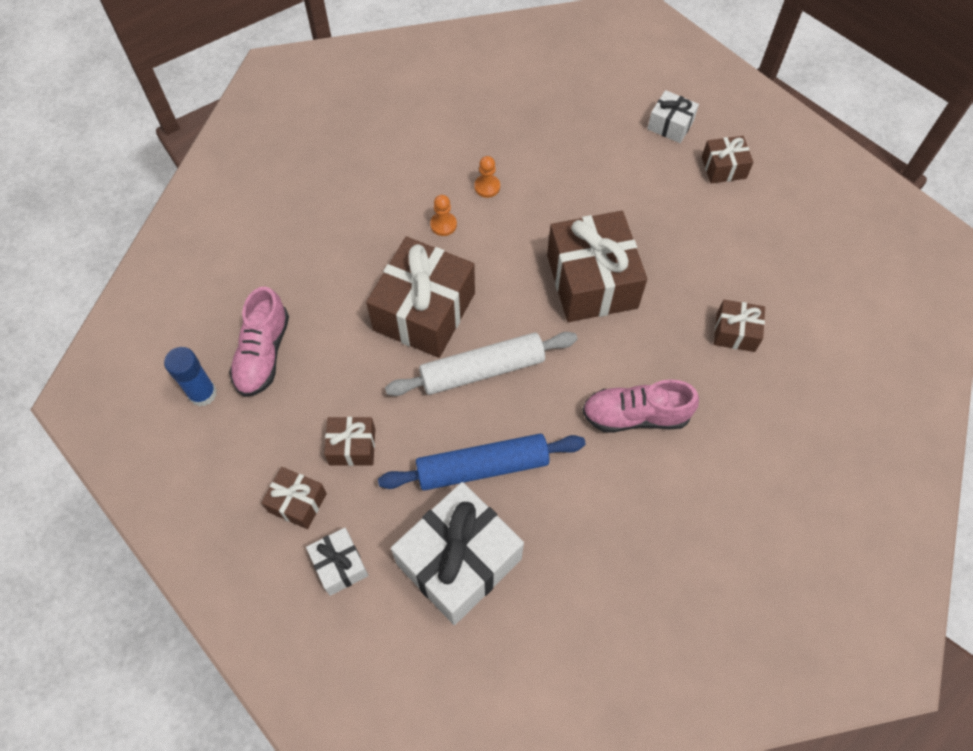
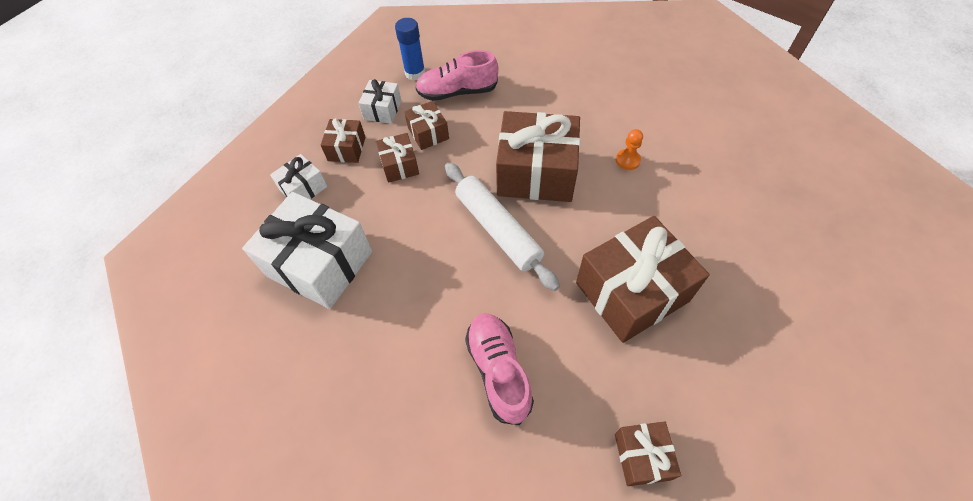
camera: 75 degrees right, 5 degrees down
(482, 467) = (406, 256): blue rolling pin -> none
(487, 187) = (686, 179): orange pawn -> none
(670, 125) = (879, 318): white gift -> white gift (382, 110)
(723, 168) = (863, 392): brown gift -> brown gift (428, 133)

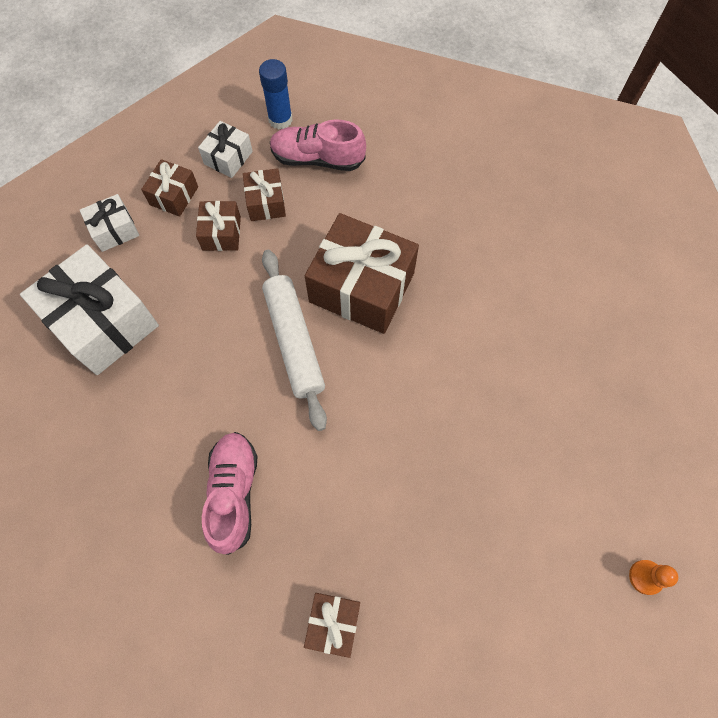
camera: 15 degrees right, 10 degrees up
(627, 160) = (468, 303): orange pawn -> orange pawn (645, 577)
(632, 292) = (401, 456): brown gift -> none

